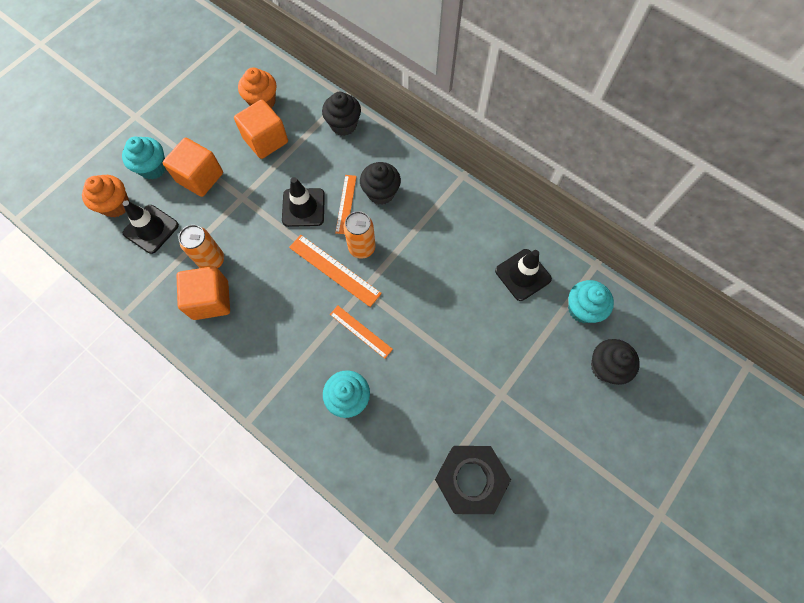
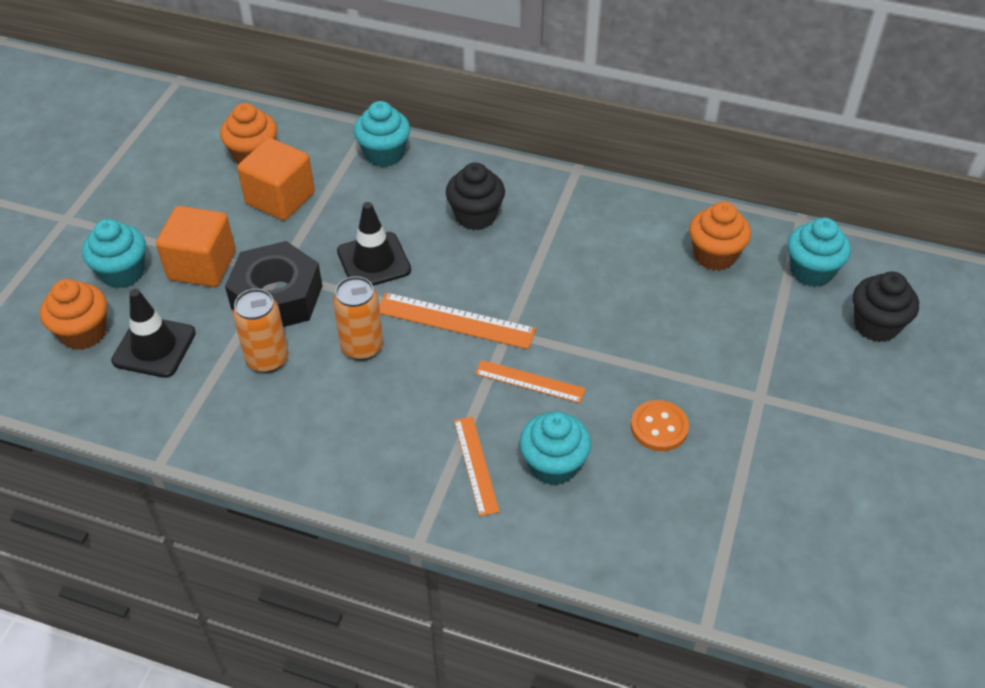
camera: 20 degrees left, 20 degrees down
(210, 300) = (289, 408): orange cube -> none
(343, 125) = (384, 154): black cupcake -> turquoise cupcake
(346, 204) = (433, 241): orange ruler -> orange ruler (476, 465)
(362, 248) = (481, 285): orange can -> orange can (362, 347)
(426, 394) = (659, 427): none -> orange button
(470, 479) = (773, 508): black nut -> black nut (277, 297)
(523, 275) = (714, 255): black traffic cone -> orange cupcake

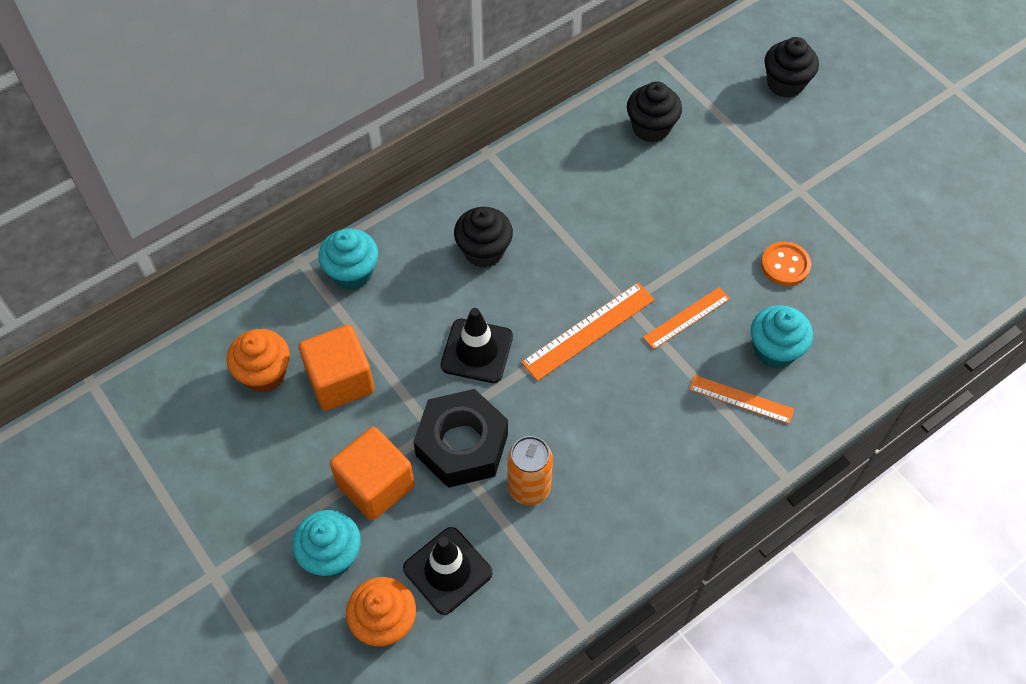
camera: 55 degrees left, 10 degrees up
(362, 347) = (567, 411): orange can -> none
(714, 255) = (651, 128): orange cupcake -> black cupcake
(811, 271) = (710, 84): turquoise cupcake -> none

